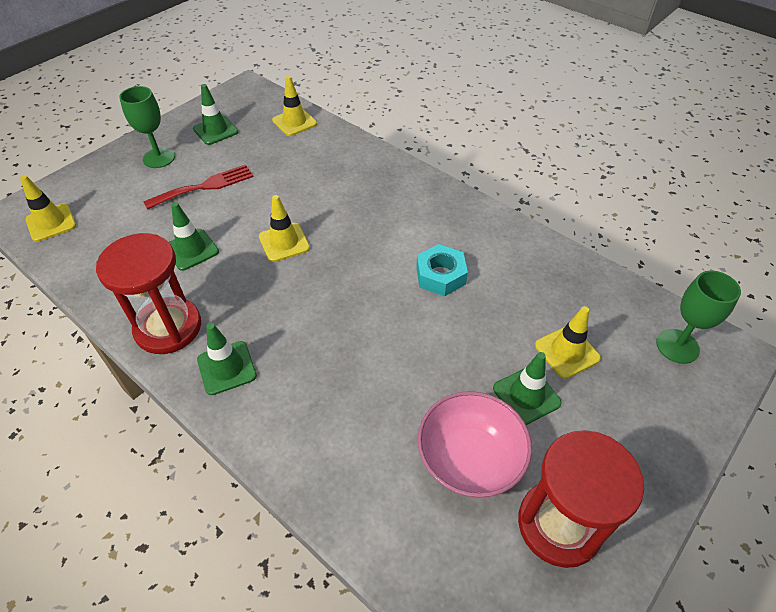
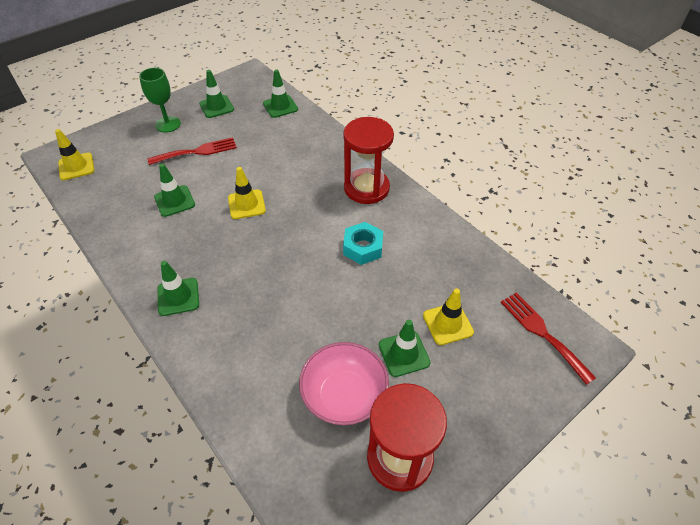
camera: 10 degrees right, 0 degrees up
(168, 327) = (143, 259): red hourglass -> red hourglass (366, 188)
(294, 122) = (280, 106): yellow traffic cone -> green traffic cone
(677, 346) = (542, 333): green goblet -> red fork

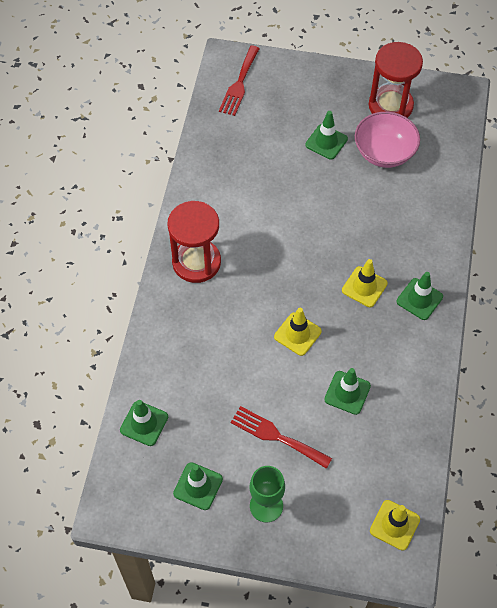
camera: 130 degrees left, 10 degrees up
(363, 247) = (263, 220): turquoise nut -> none
(448, 324) = (281, 133): yellow traffic cone -> yellow traffic cone (364, 287)

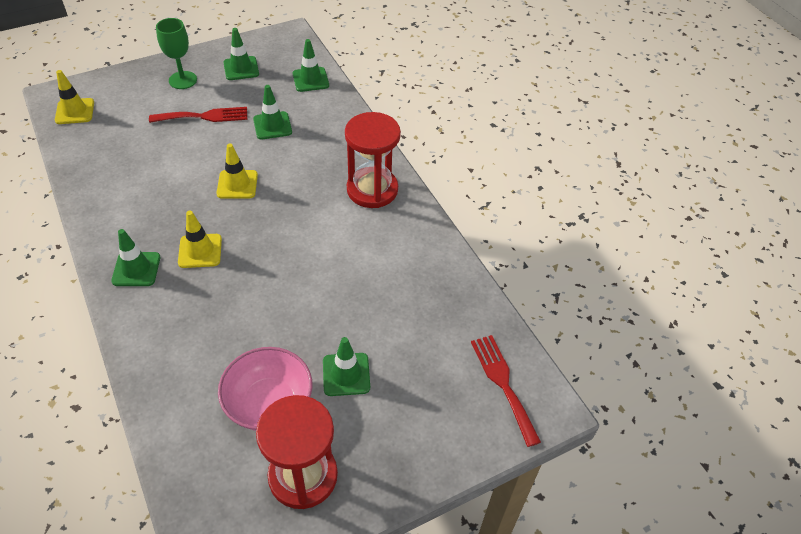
camera: 140 degrees right, 10 degrees down
(347, 392) = (163, 167): green traffic cone -> green traffic cone (272, 126)

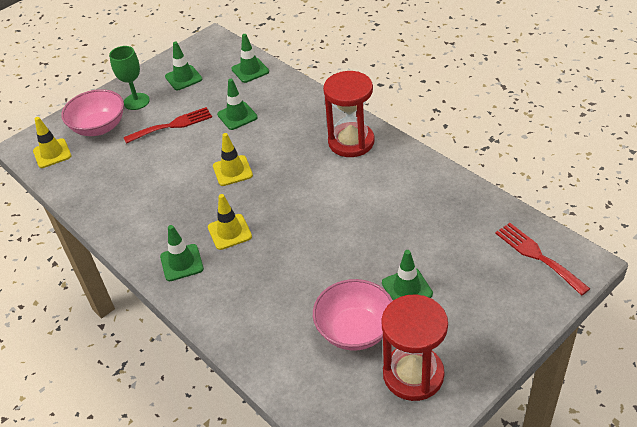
camera: 10 degrees left, 5 degrees down
(133, 97) = (99, 127): none -> pink bowl

